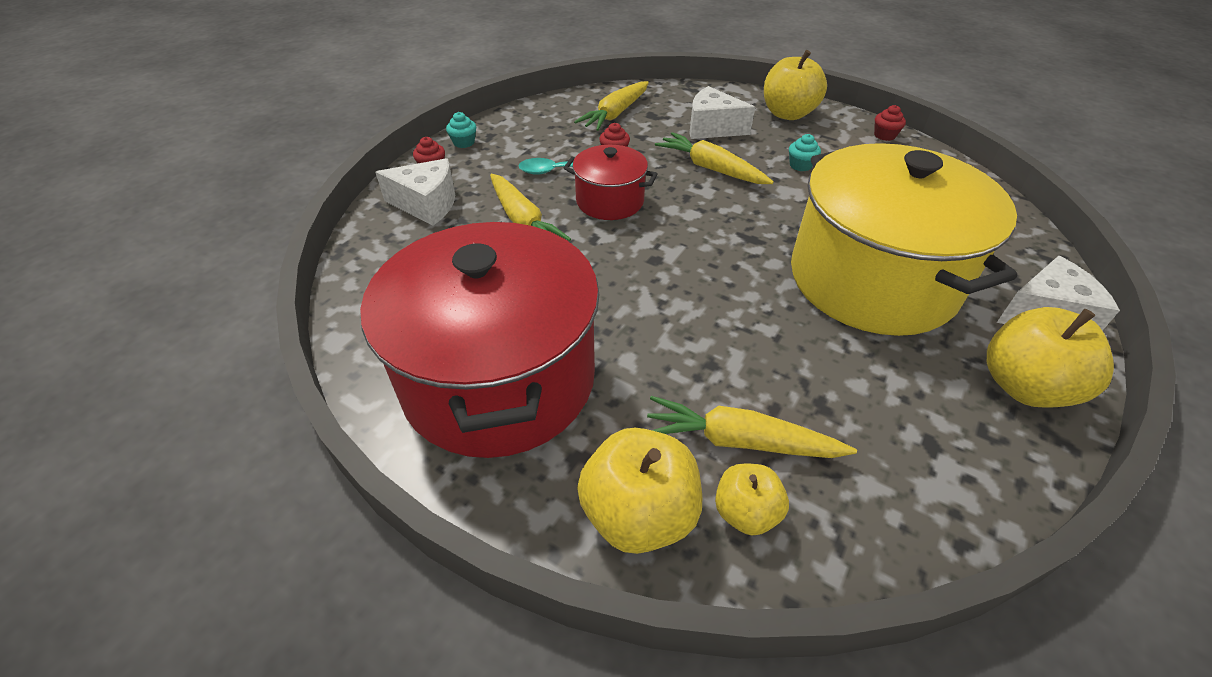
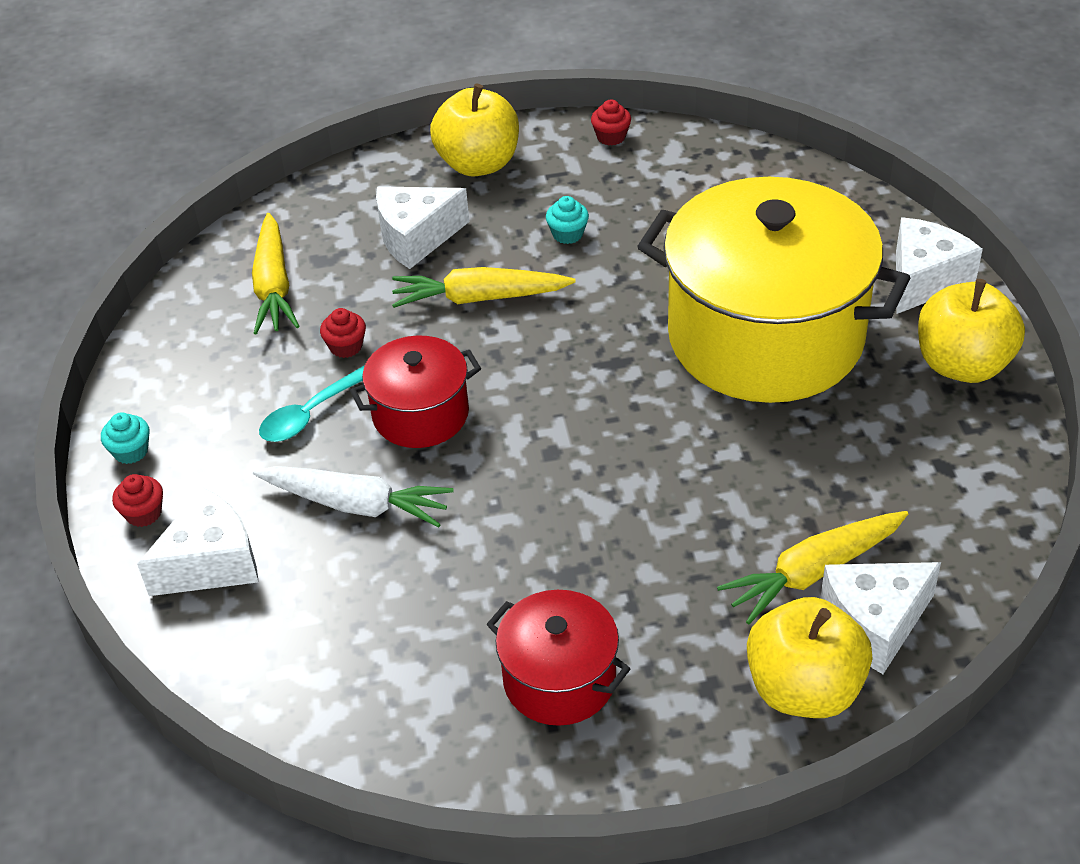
camera: 40 degrees left, 0 degrees up
(499, 379) = (559, 679): red pot -> red pot, size x0.48
(523, 221) = (356, 504): yellow carrot -> white carrot
(746, 512) = (874, 624): yellow apple -> white cheese

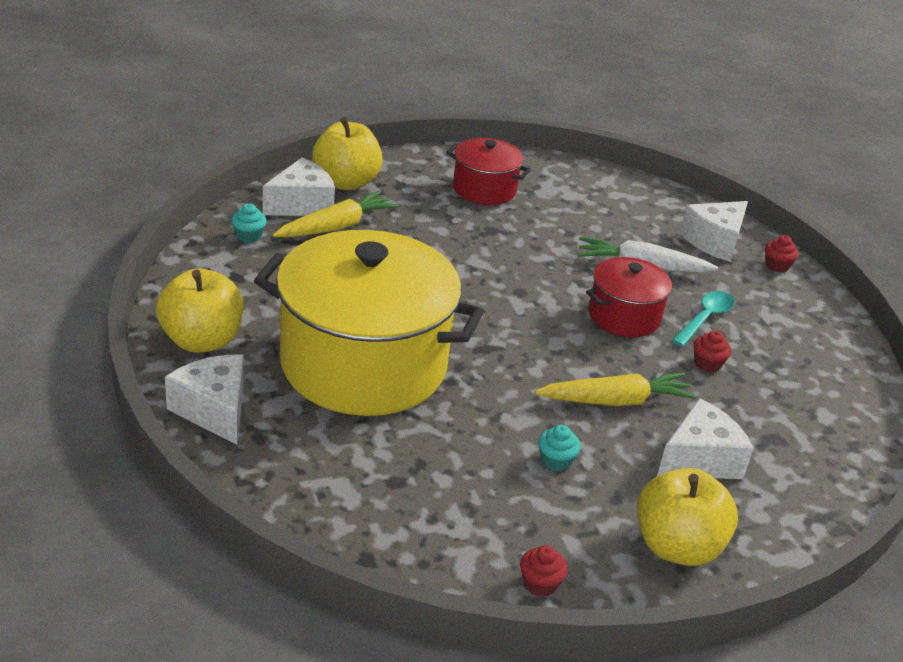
camera: 165 degrees right, 10 degrees down
(131, 451) = (815, 299): turquoise cupcake -> turquoise cupcake (249, 236)
(274, 286) = (800, 414): yellow carrot -> none
(924, 280) = (214, 410): white cheese -> white cheese turned 120 degrees clockwise

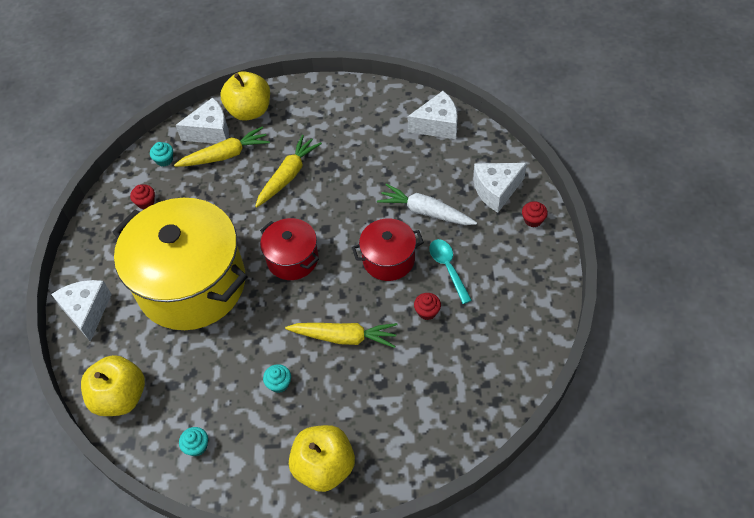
camera: 25 degrees right, 20 degrees up
(202, 340) = (101, 252): yellow apple -> yellow apple (121, 397)
(437, 242) = (288, 176): none -> yellow carrot
(476, 549) = (197, 446): none -> turquoise cupcake
(484, 189) = (345, 124): red pot -> red pot (292, 259)
(540, 584) = (223, 480): red cupcake -> red cupcake (146, 202)
(700, 459) = (377, 397): white cheese -> white cheese (437, 125)
(705, 318) = (448, 268): turquoise spoon -> turquoise spoon turned 75 degrees counterclockwise

